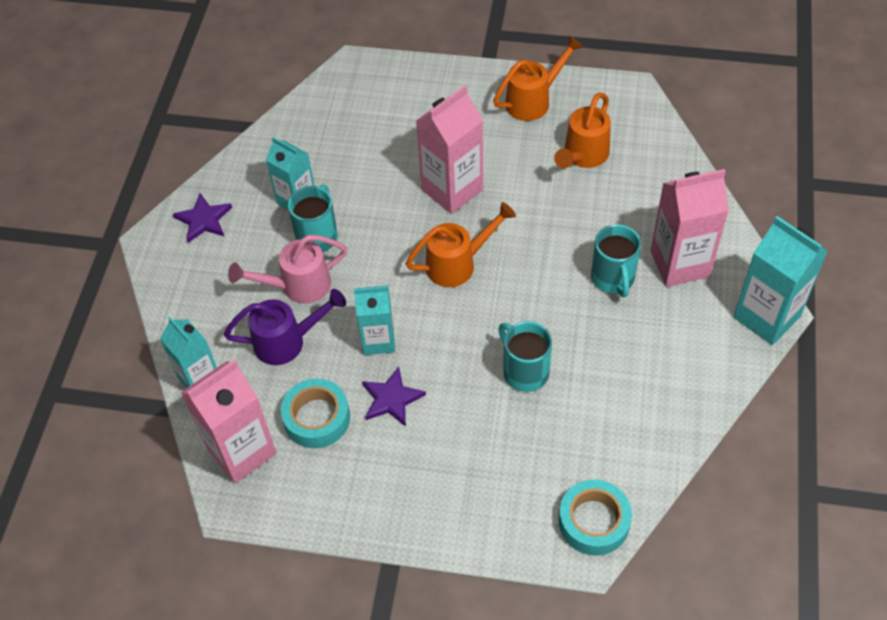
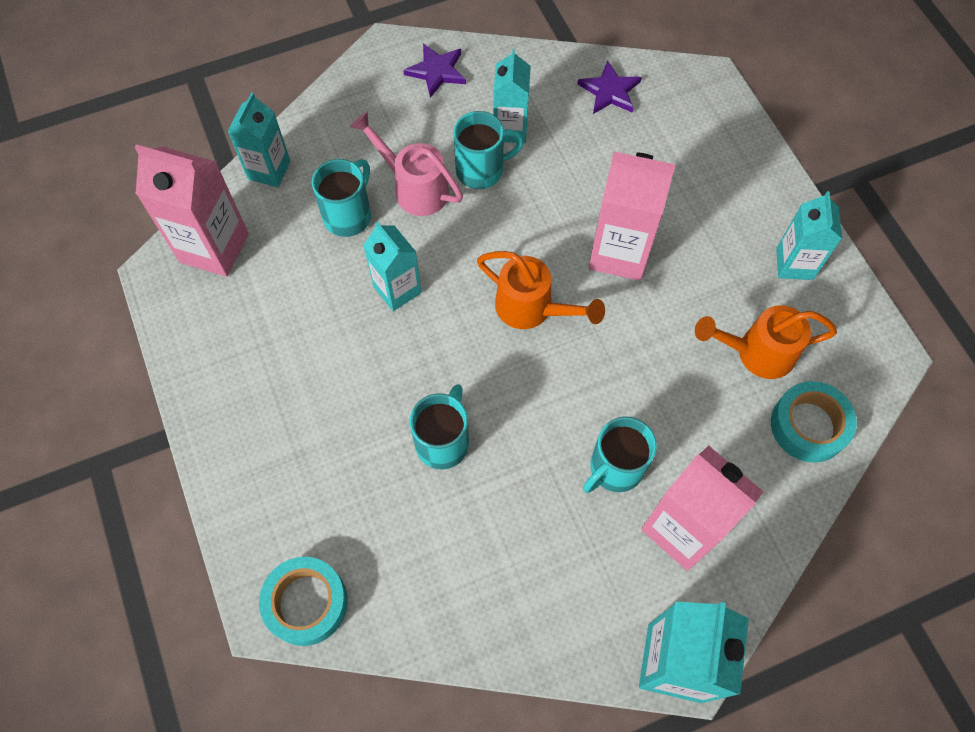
camera: 55 degrees right, 10 degrees up
(287, 341) = (348, 215): purple watering can -> turquoise mug
(317, 418) = (282, 287): turquoise tape -> turquoise tape (808, 426)
(391, 399) = (339, 338): purple star -> purple star (609, 91)
(533, 100) = (794, 264): orange watering can -> turquoise carton

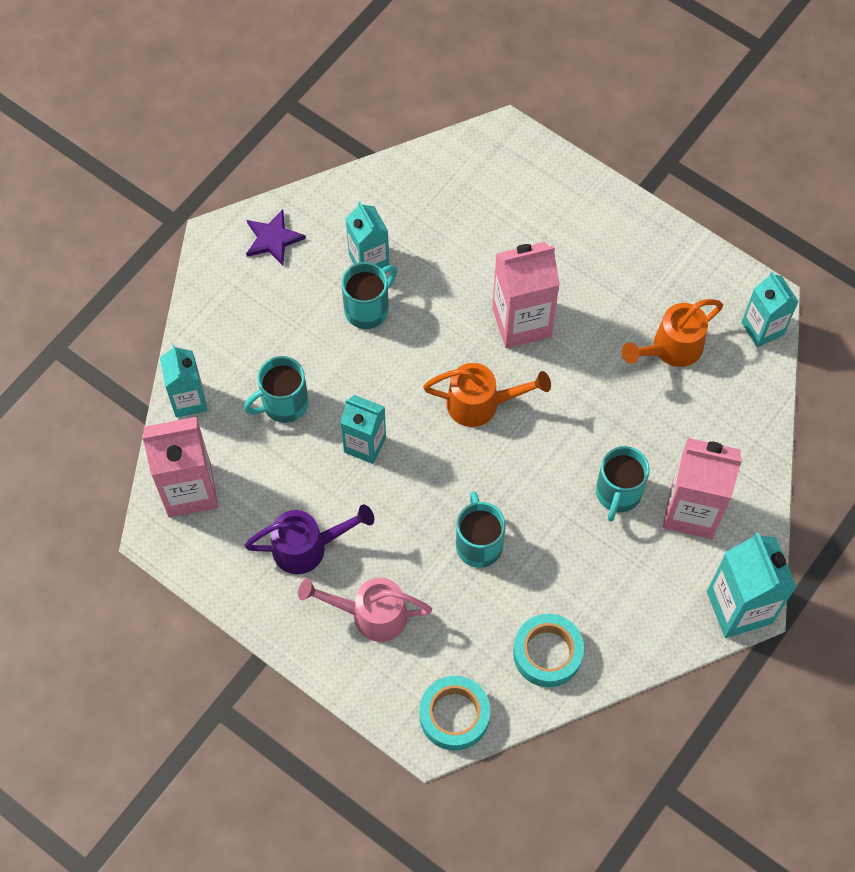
camera: 30 degrees left, 0 degrees up
(281, 356) = (308, 547): none -> purple watering can
(348, 215) = (283, 404): turquoise mug -> turquoise mug turned 120 degrees counterclockwise
(414, 188) = (322, 352): pink watering can -> pink watering can (371, 614)
(609, 91) = (430, 185): purple star -> none
(794, 264) = (660, 262): turquoise carton -> turquoise carton (762, 328)
(808, 426) = (738, 385): turquoise tape -> turquoise tape (547, 653)

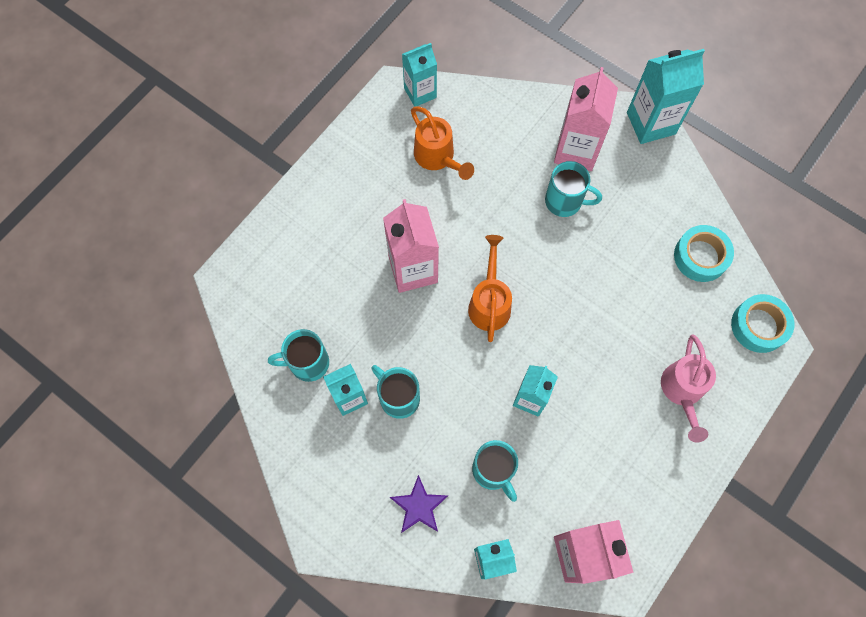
camera: 90 degrees left, 5 degrees up
(273, 239) = (323, 486): purple star -> purple star (419, 506)
(308, 547) = (627, 445): purple watering can -> none
(478, 543) = (614, 306): turquoise mug -> turquoise mug (307, 363)

